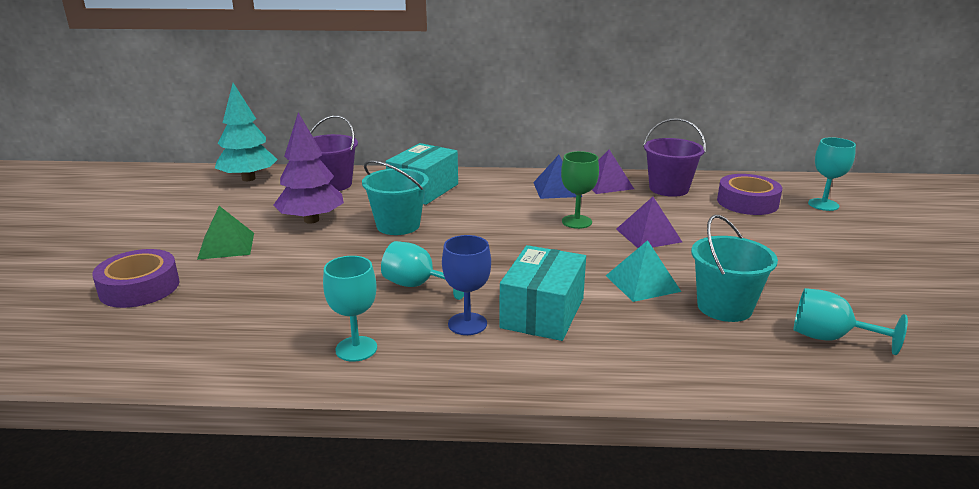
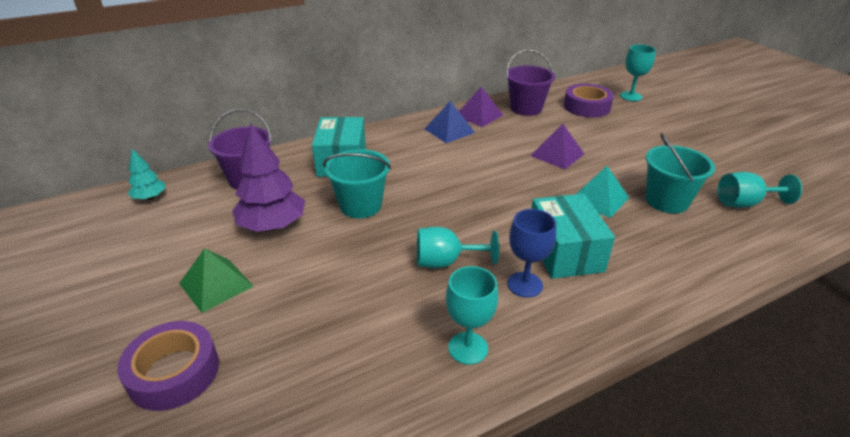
camera: 30 degrees left, 10 degrees up
(248, 178) = (150, 197): turquoise tree -> turquoise tree, size x0.53
(576, 222) = (496, 157): green goblet -> none

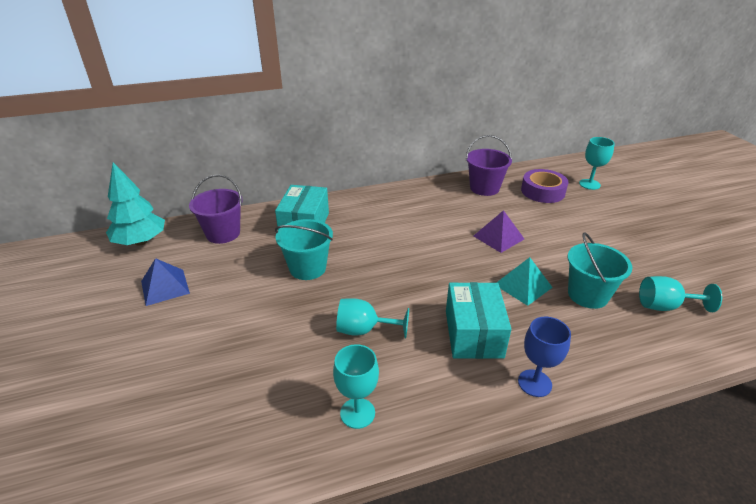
camera: 10 degrees right, 0 degrees up
(150, 197) = (140, 242): turquoise tree -> turquoise tree, size x1.89
(174, 372) = (116, 398): purple tape -> none
(216, 284) = (169, 326): green pyramid -> none
(272, 226) = (229, 278): purple tree -> none
(449, 130) = (407, 204): blue pyramid -> blue pyramid (165, 287)
(479, 115) = (439, 191): purple pyramid -> none
(525, 284) = (427, 360): blue goblet -> blue goblet (534, 383)

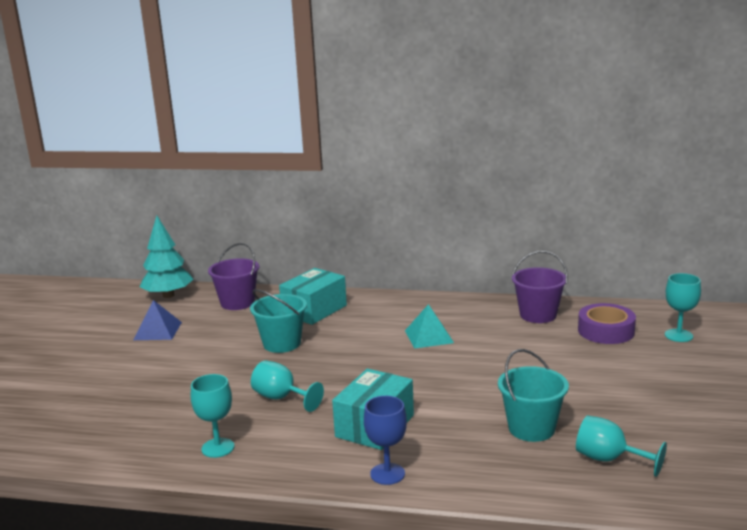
camera: 30 degrees right, 15 degrees down
(498, 237) = (496, 360): purple pyramid -> none
(523, 286) = (470, 404): turquoise pyramid -> turquoise pyramid (429, 336)

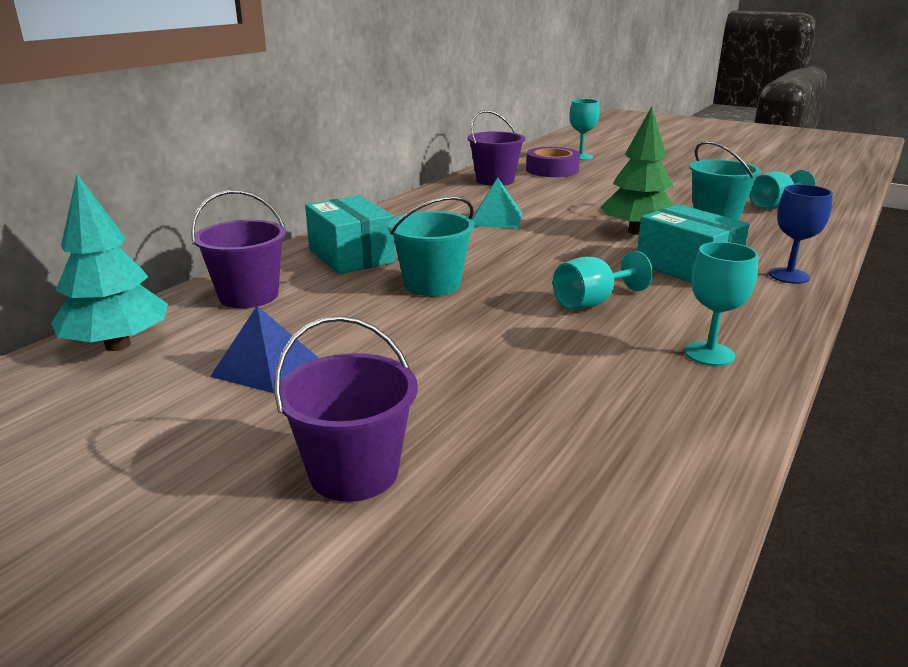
camera: 70 degrees left, 5 degrees up
(71, 374) = (354, 472): none -> purple bucket
(448, 395) = (636, 231): none -> green tree

